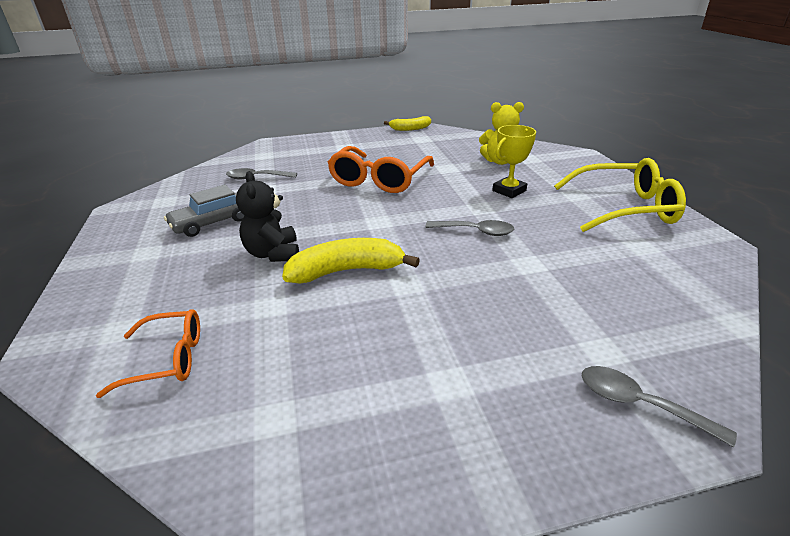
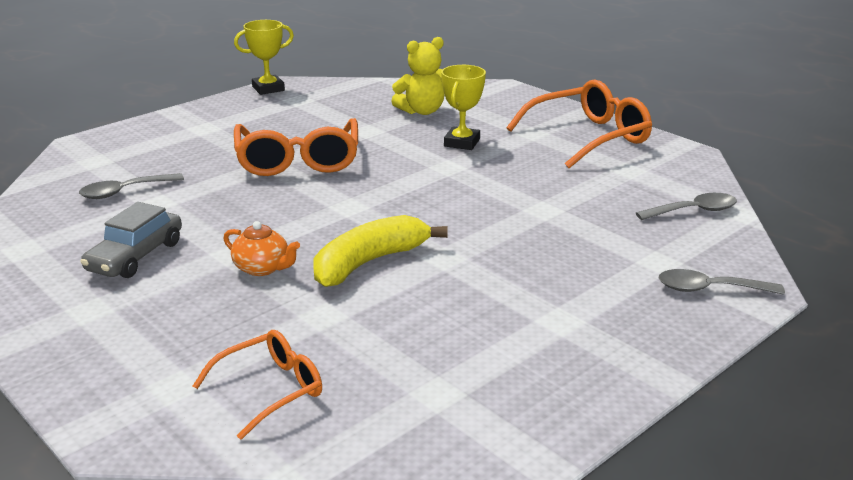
camera: 30 degrees left, 5 degrees down
(273, 253) = (263, 268): black teddy bear -> orange teapot
(410, 129) = (268, 89): yellow banana -> yellow trophy
(475, 231) = (465, 192): grey spoon -> grey spoon (693, 211)
(624, 208) = (588, 137): yellow glasses -> orange glasses

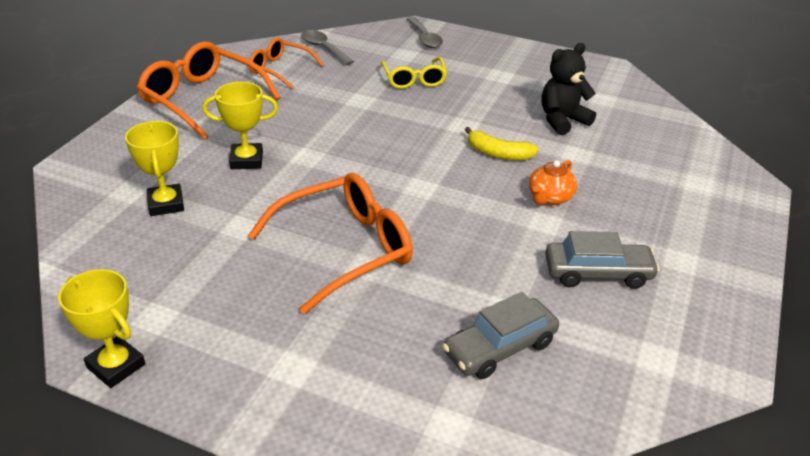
camera: 115 degrees left, 10 degrees up
(125, 191) = (500, 348): grey spoon -> grey car
(263, 268) = (549, 198): orange teapot -> orange teapot turned 150 degrees counterclockwise
(270, 390) = (661, 149): orange glasses -> orange glasses (280, 69)
(369, 262) = (498, 153): yellow banana -> yellow banana, size x0.64
(404, 331) = (562, 120): none -> black teddy bear
(422, 111) = (166, 204): yellow teddy bear -> yellow trophy
(579, 252) = (414, 79): none -> yellow glasses

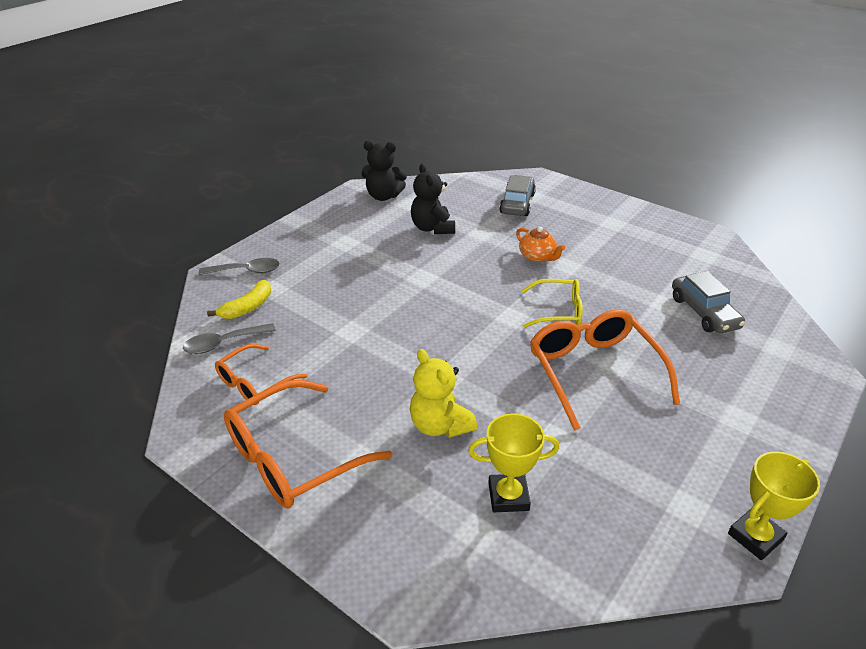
camera: 75 degrees left, 0 degrees up
(246, 160) = (440, 425): yellow trophy -> yellow teddy bear
(414, 79) = (327, 291): yellow glasses -> yellow glasses (558, 311)
(498, 153) = (471, 268): yellow banana -> yellow banana (248, 307)
(597, 273) = (626, 257): grey car -> grey car (517, 203)
(606, 83) = (383, 196): none -> black teddy bear

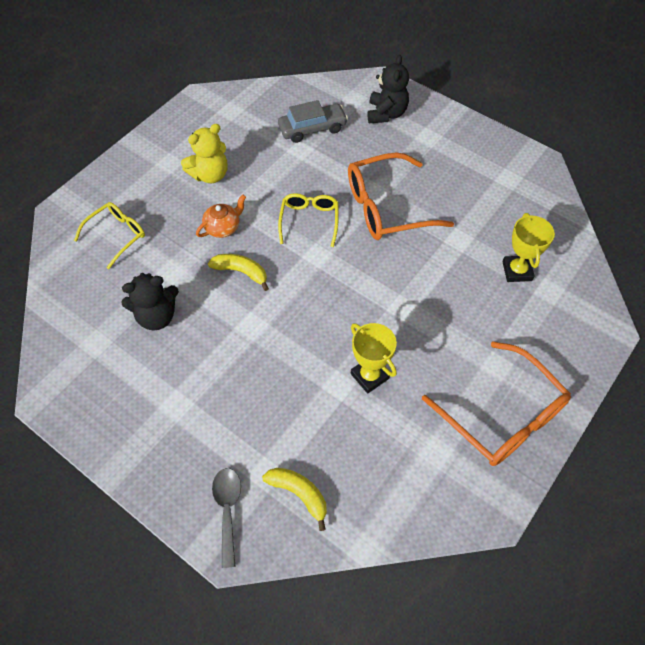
camera: 90 degrees left, 20 degrees up
(223, 343) = (361, 507): grey spoon -> none
(254, 383) = (418, 463): orange glasses -> none
(383, 196) = (72, 370): black teddy bear -> black teddy bear (386, 114)
(440, 425) = (455, 311): yellow teddy bear -> yellow teddy bear (210, 175)
(484, 269) = (241, 272): none -> yellow banana
(517, 203) = (117, 235): grey car -> yellow glasses
(755, 537) = (525, 153): yellow trophy -> yellow trophy (369, 376)

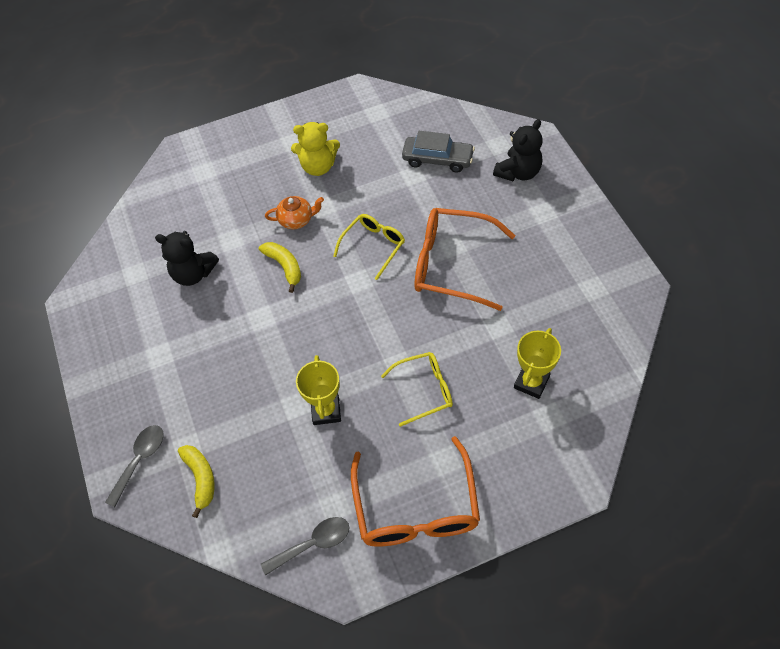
camera: 35 degrees right, 0 degrees up
(117, 235) = (208, 189): yellow glasses -> yellow glasses (424, 390)
(441, 493) = (313, 544): none -> grey spoon

